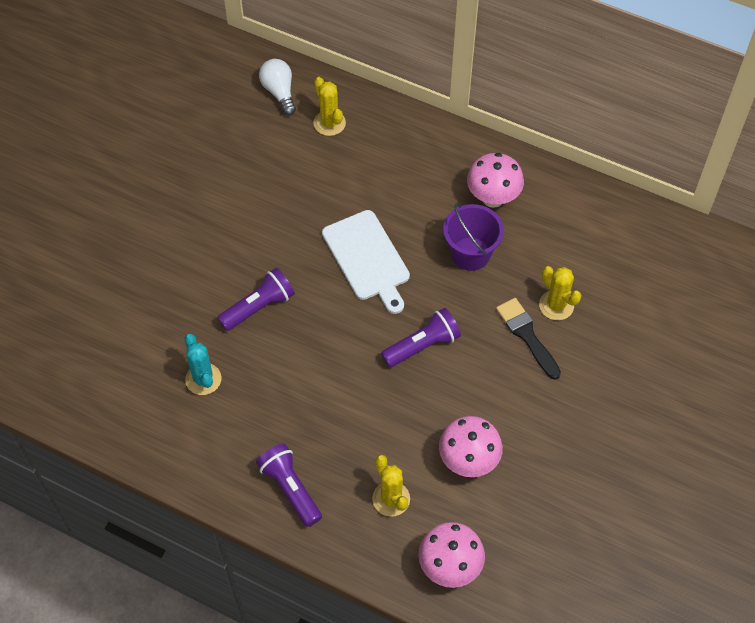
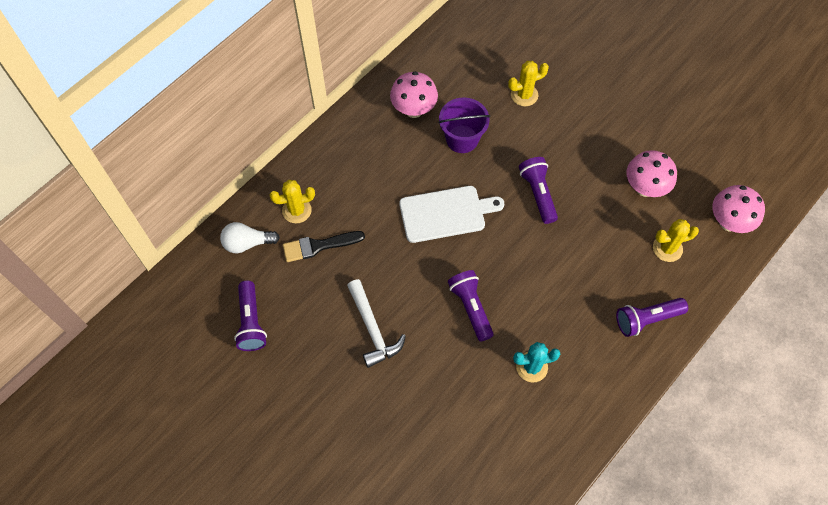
camera: 75 degrees left, 5 degrees up
(194, 119) = (251, 322): none -> purple flashlight
(212, 222) = (373, 329): none -> white hammer
(527, 335) = (545, 121): black brush -> black brush (319, 246)

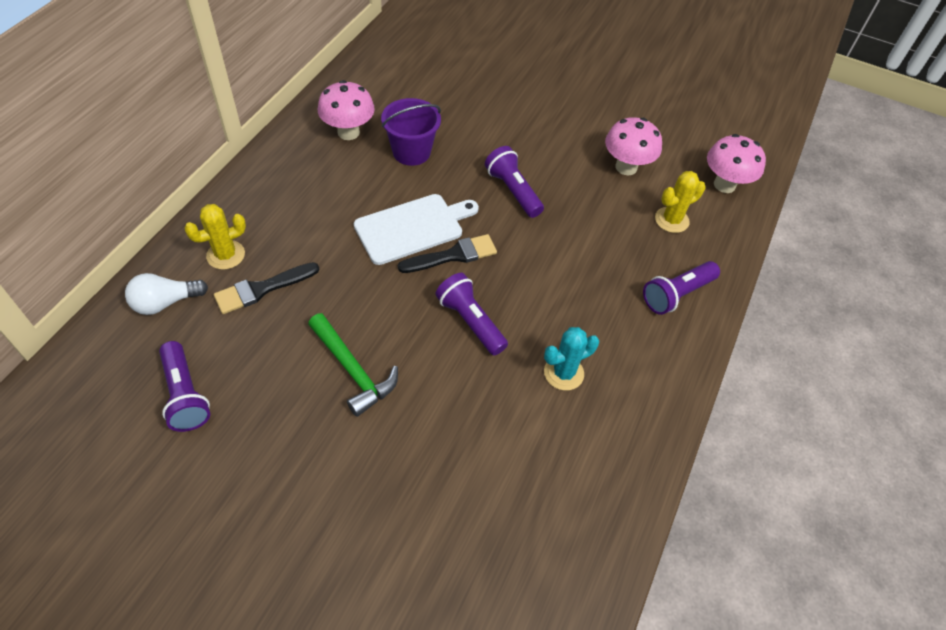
camera: 20 degrees left, 10 degrees down
(373, 329) = (353, 370): white hammer -> green hammer
(472, 246) = (453, 255): none -> black brush
(524, 95) = (469, 102): yellow cactus -> none

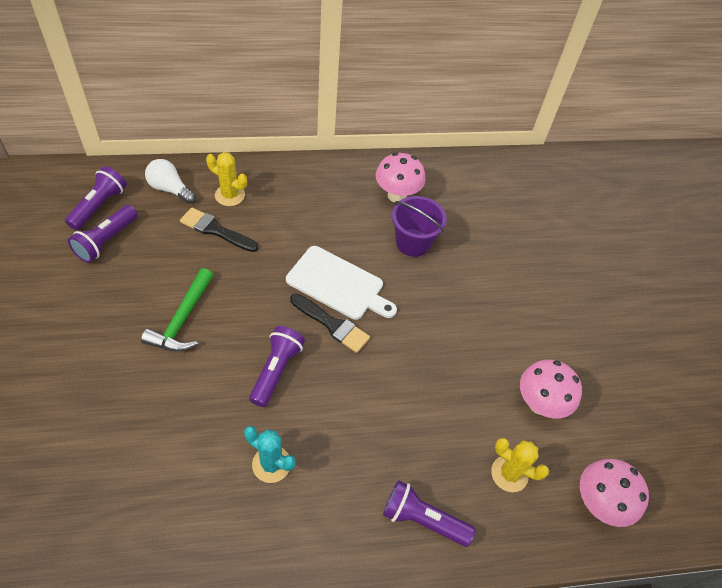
camera: 55 degrees right, 0 degrees up
(513, 191) = (433, 330): purple flashlight -> purple flashlight (99, 206)

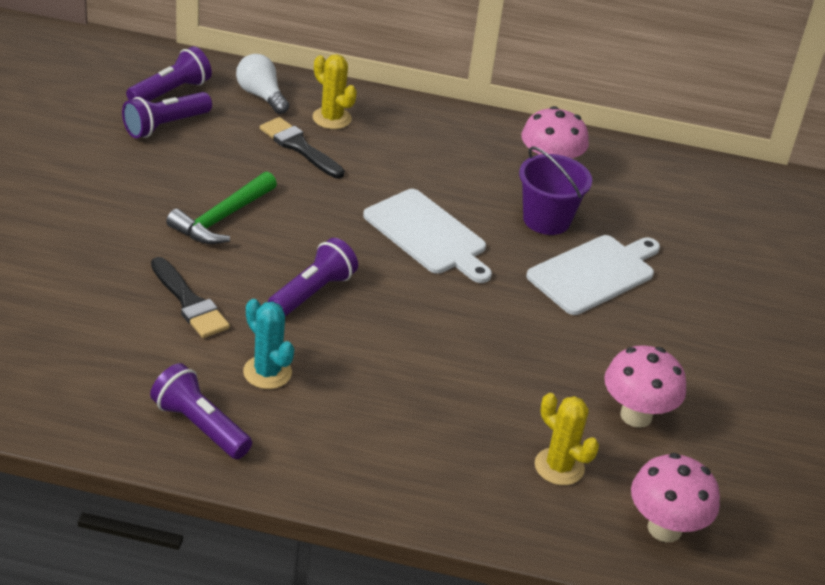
camera: 20 degrees right, 15 degrees down
(332, 324) = (401, 270): black brush -> black brush (189, 302)
(423, 519) = (426, 473): purple flashlight -> purple flashlight (200, 426)
(463, 281) = (594, 273): none -> white cutting board

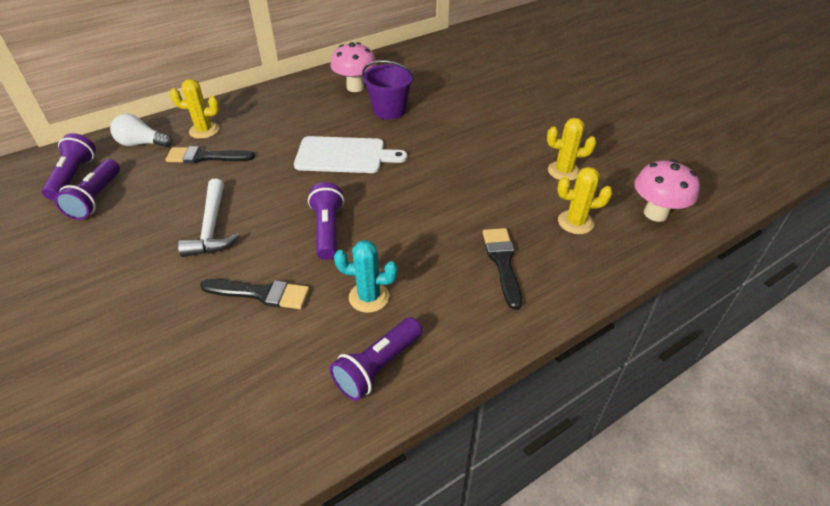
camera: 40 degrees left, 5 degrees up
(200, 426) = (378, 367): purple flashlight -> purple flashlight turned 45 degrees counterclockwise
(222, 218) = (212, 227): green hammer -> white hammer
(425, 440) = (502, 262): none -> black brush
(594, 273) = (447, 120): white cutting board -> none
(636, 415) = (563, 171): pink mushroom -> yellow cactus

